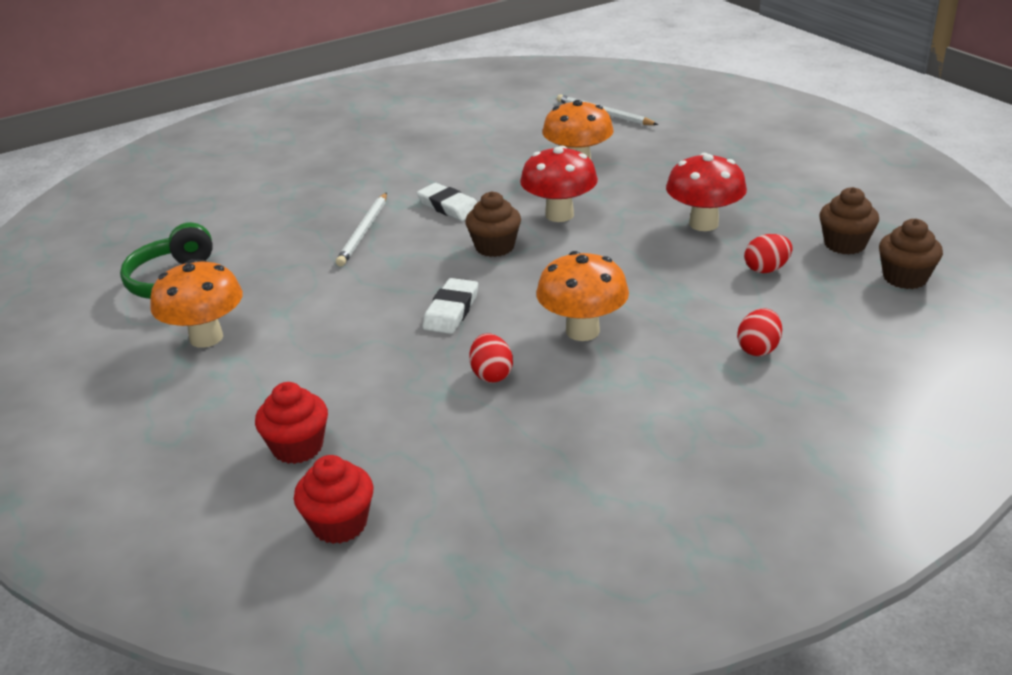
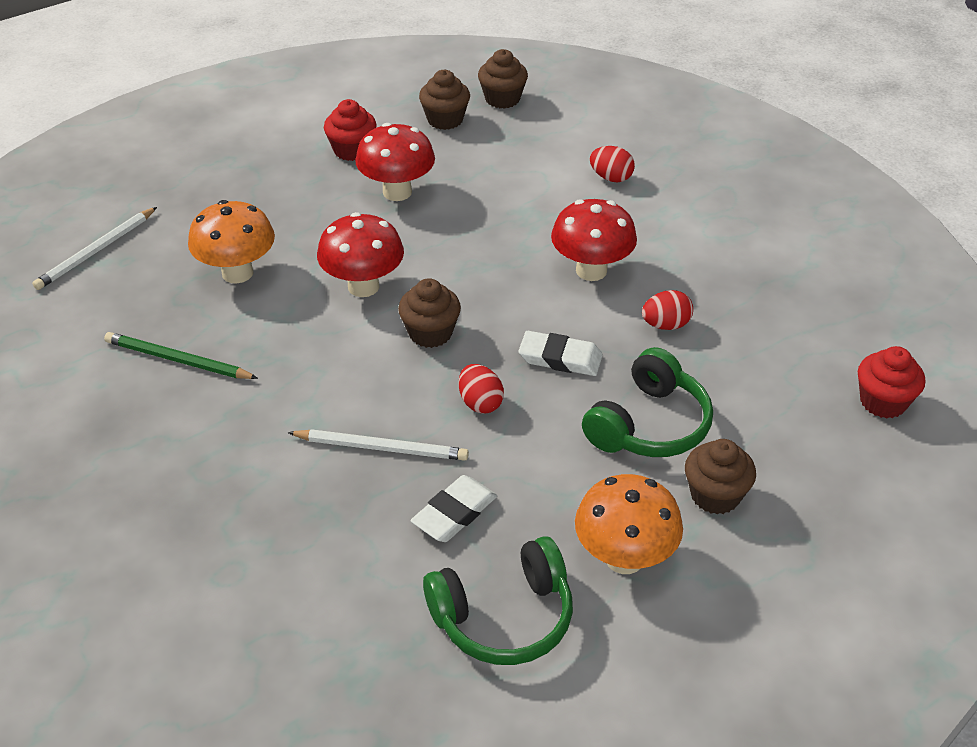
camera: 95 degrees left, 10 degrees up
(252, 390) = (715, 495): none -> brown cupcake
(297, 447) = (795, 444): red cupcake -> red cupcake (352, 150)
(351, 357) = (649, 425): none -> green headphones
(449, 207) = (328, 376): white eraser -> white eraser (454, 513)
(476, 153) = (178, 360): none -> green pencil
(582, 331) = (591, 270): orange mushroom -> red mushroom
(766, 269) = (486, 163): red egg -> red egg (480, 403)

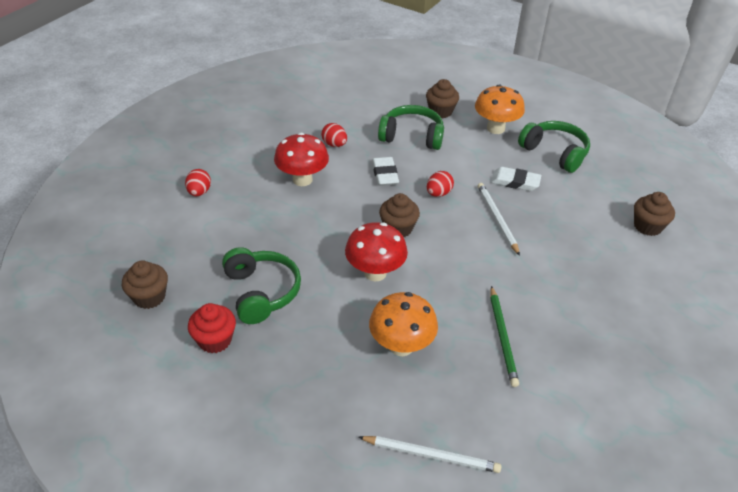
camera: 115 degrees left, 0 degrees up
(397, 192) = (261, 292): red mushroom -> green headphones
(502, 99) = (107, 272): brown cupcake -> brown cupcake (647, 226)
(883, 402) = (348, 77): red cupcake -> none

